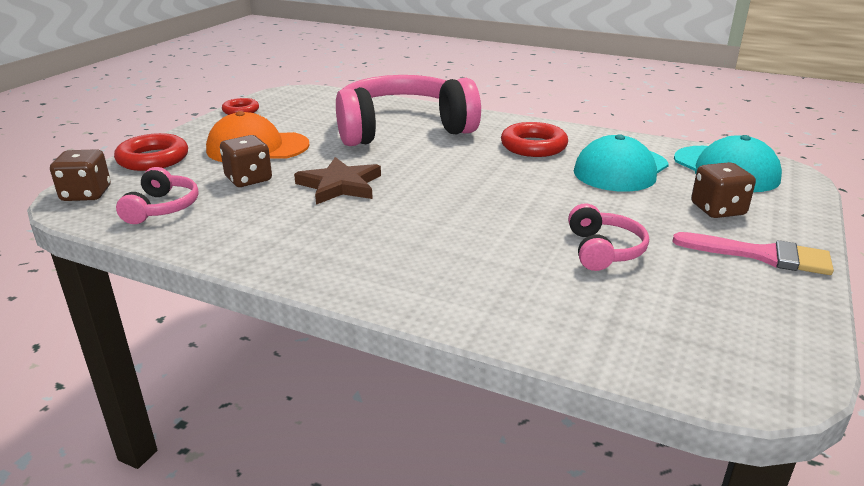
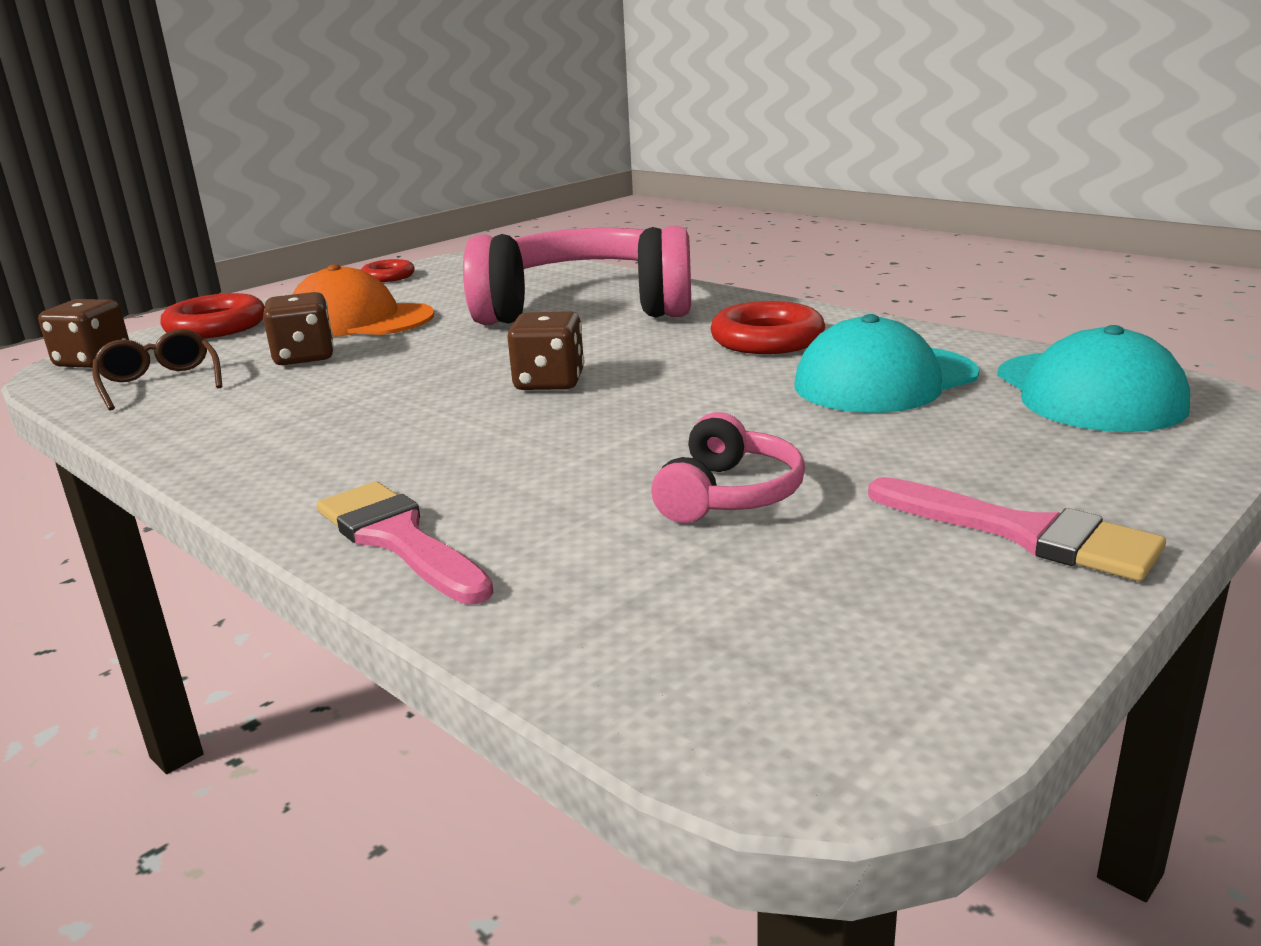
camera: 20 degrees right, 5 degrees down
(162, 208) = (160, 383): pink headphones -> brown glasses
(340, 185) = (416, 372): brown star -> none
(448, 301) = (398, 539): none -> pink brush
(717, 209) = (1008, 453): brown dice -> brown dice (549, 382)

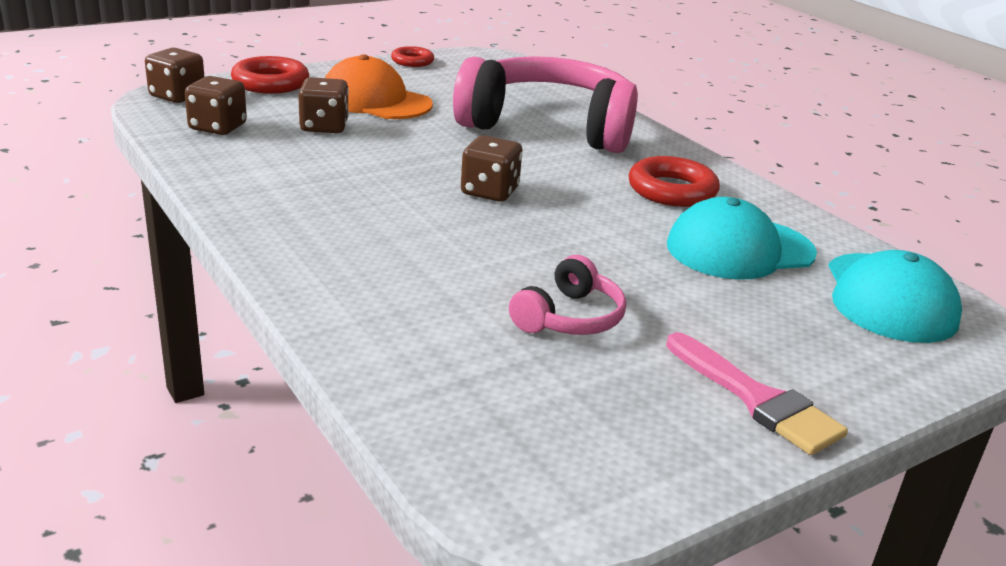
camera: 10 degrees right, 5 degrees up
(160, 383) = (218, 127): brown glasses -> brown dice
(398, 539) = (334, 297): pink brush -> none

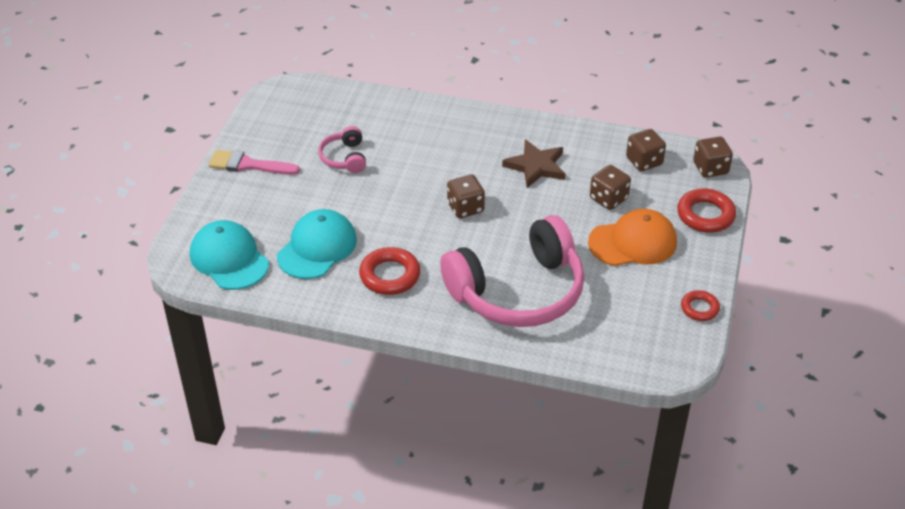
camera: 140 degrees right, 15 degrees up
(333, 179) = (536, 166): none -> brown star

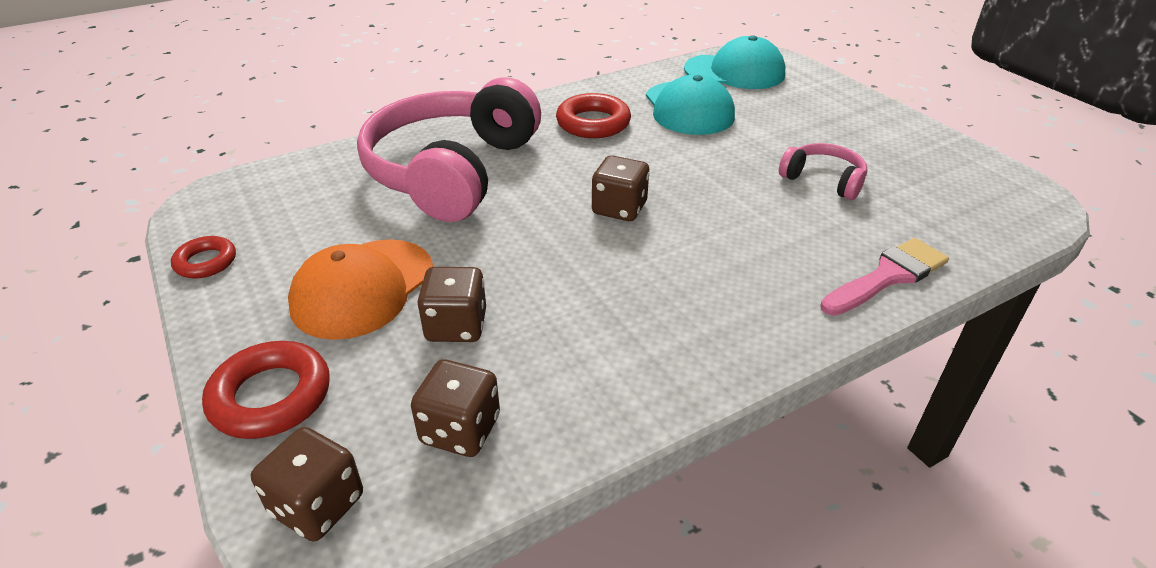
camera: 135 degrees right, 5 degrees down
(248, 165) = (878, 126): pink brush -> pink brush (887, 276)
(536, 166) = (613, 307): brown star -> none

